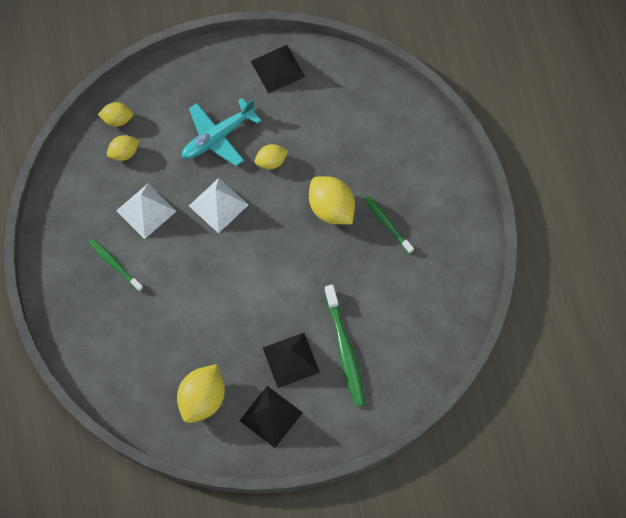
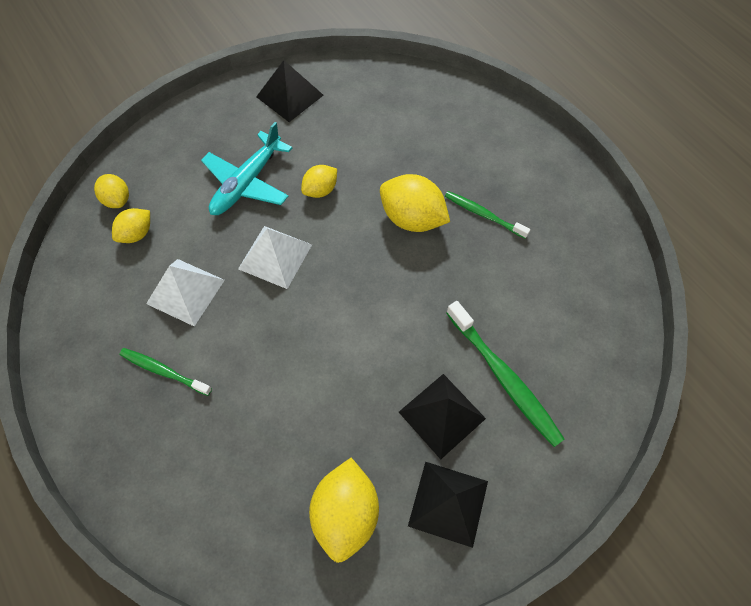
camera: 20 degrees left, 5 degrees down
(117, 119) = (117, 200): yellow lemon -> yellow lemon turned 75 degrees clockwise

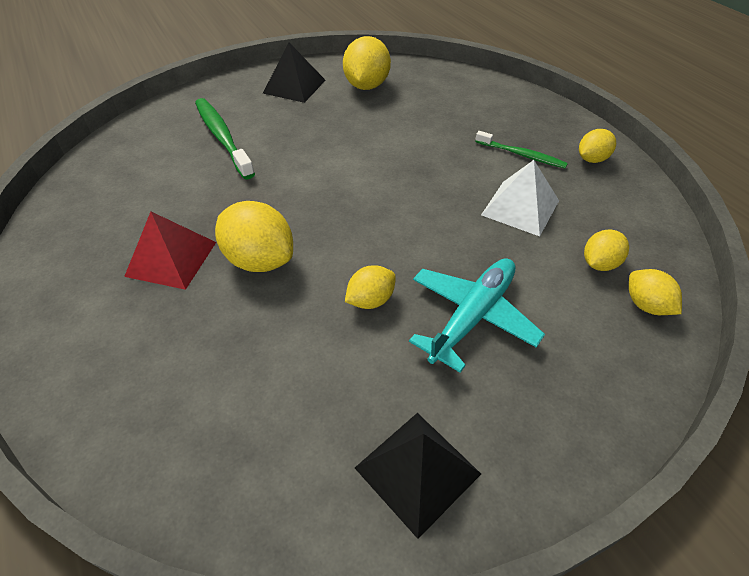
camera: 175 degrees left, 15 degrees down
(88, 369) = (592, 159): none -> yellow lemon
(275, 256) = (427, 232): white pyramid -> none
(442, 415) = (283, 121): black pyramid -> none
(484, 215) = (171, 258): green toothbrush -> red pyramid

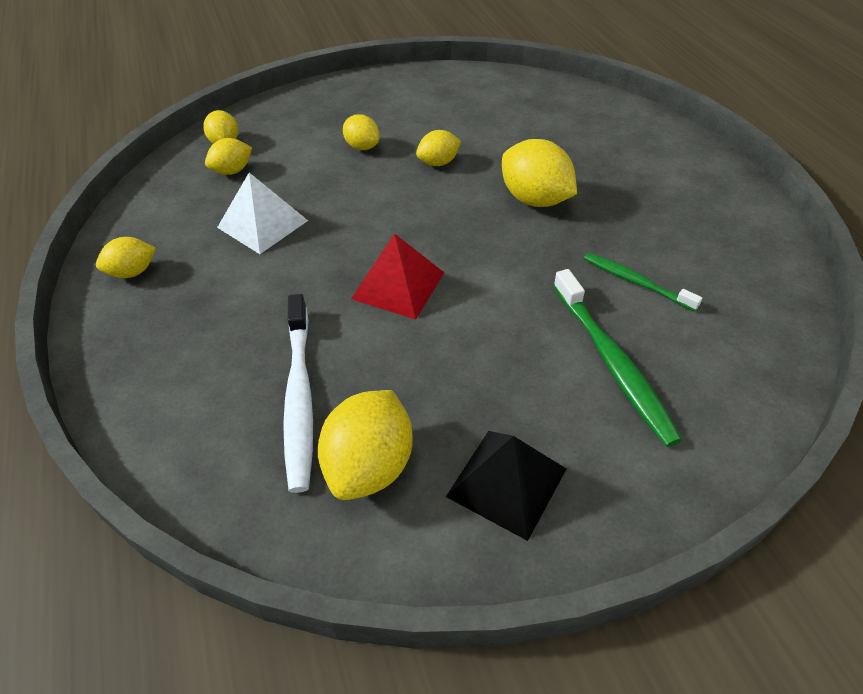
camera: 170 degrees left, 0 degrees up
(171, 258) = (621, 208): red pyramid -> red pyramid (398, 285)
(417, 470) = (430, 88): black pyramid -> none
(419, 106) = (299, 396): none -> white toothbrush
(472, 317) = (362, 147): turquoise plane -> yellow lemon
(521, 155) = (211, 287): green toothbrush -> green toothbrush (636, 282)

